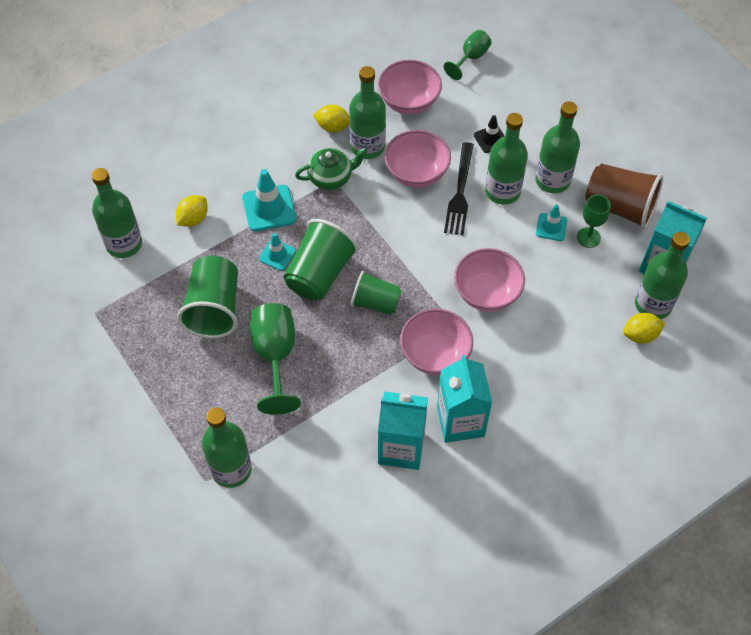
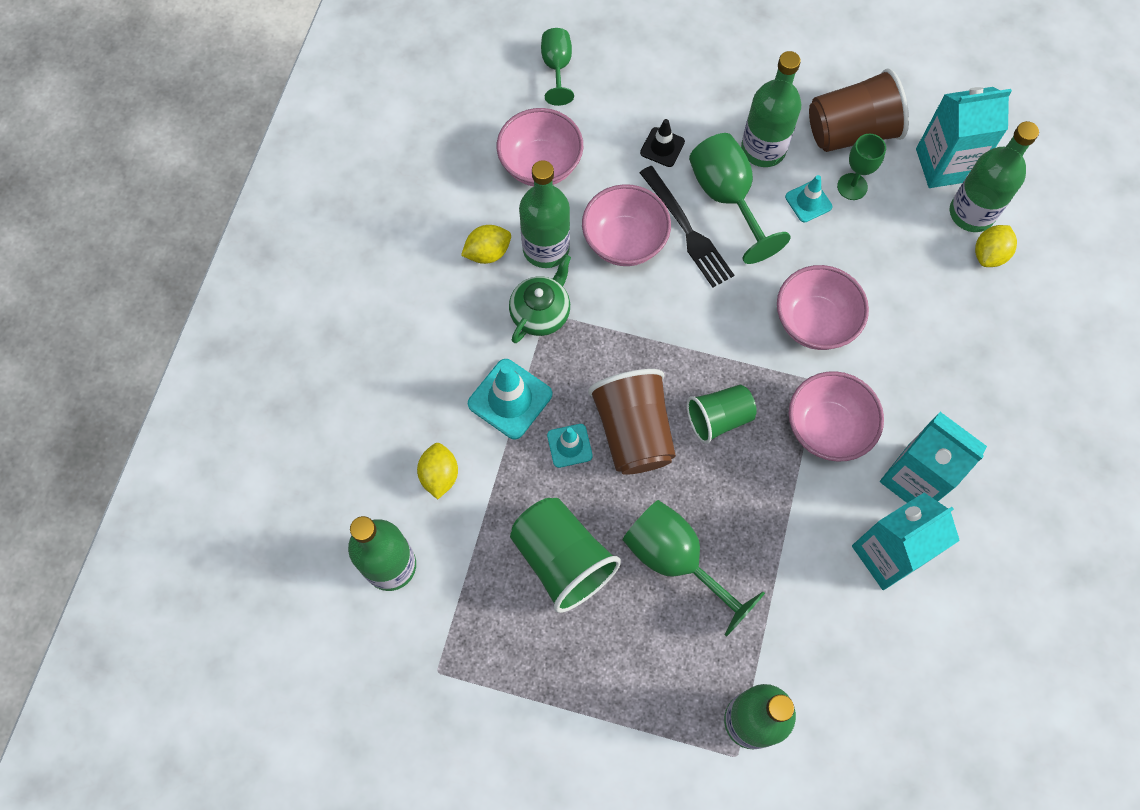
camera: 40 degrees left, 10 degrees up
(320, 274) = (633, 431): green cup -> brown cup
(502, 191) = (727, 197): green bottle -> green goblet

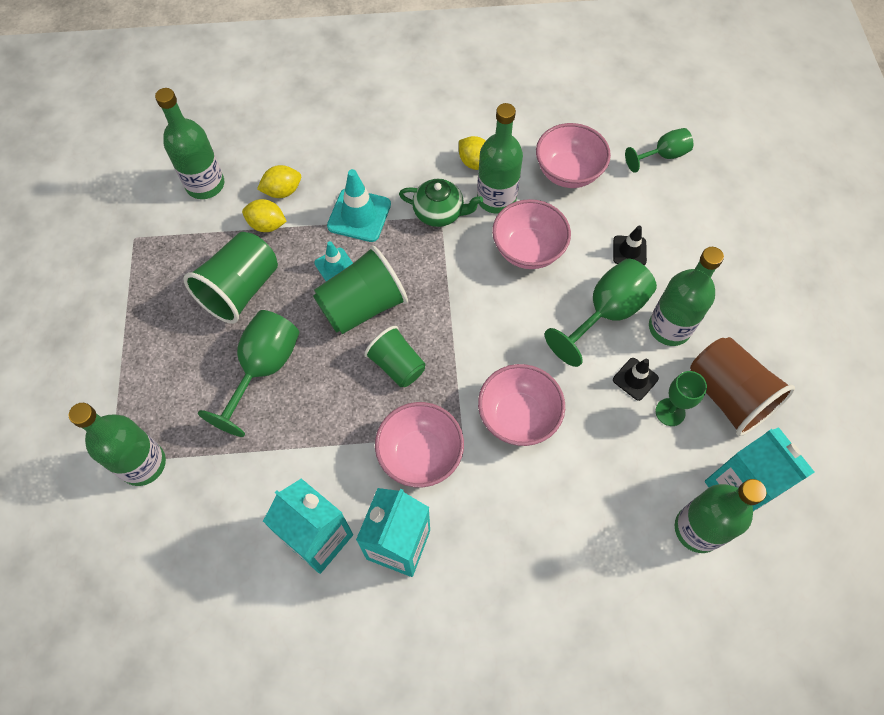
camera: 70 degrees right, 5 degrees down
(633, 431) = (362, 306): brown cup -> green cup
(688, 231) = (559, 293): black fork -> none
(808, 202) = (635, 379): turquoise traffic cone -> black traffic cone
(989, 254) = (660, 557): yellow lemon -> yellow lemon (267, 225)

